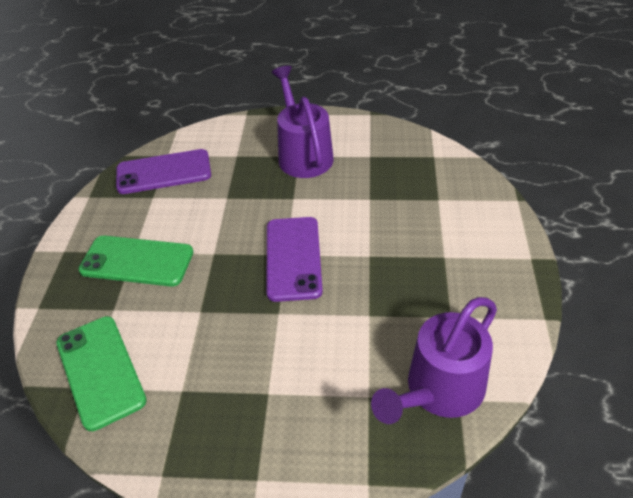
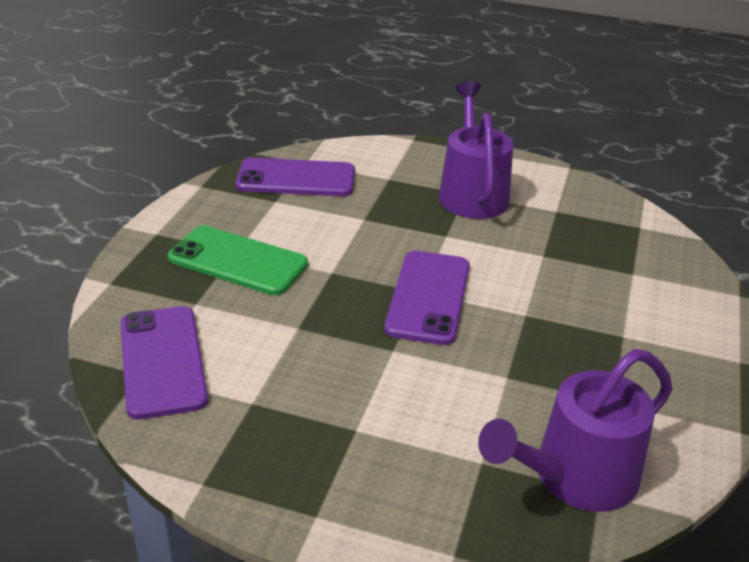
camera: 10 degrees right, 10 degrees down
(100, 371) = (162, 361): green phone -> purple phone

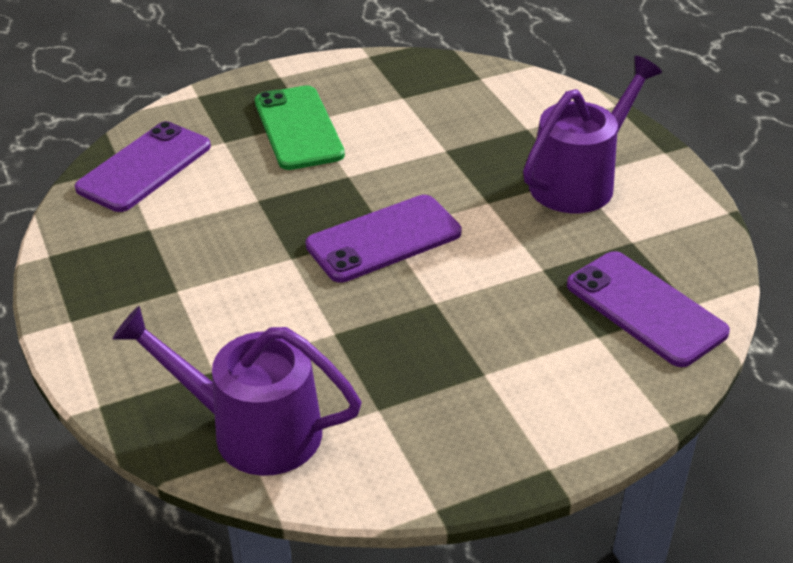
camera: 50 degrees right, 5 degrees up
(296, 179) = (449, 88): purple phone -> purple phone (645, 309)

